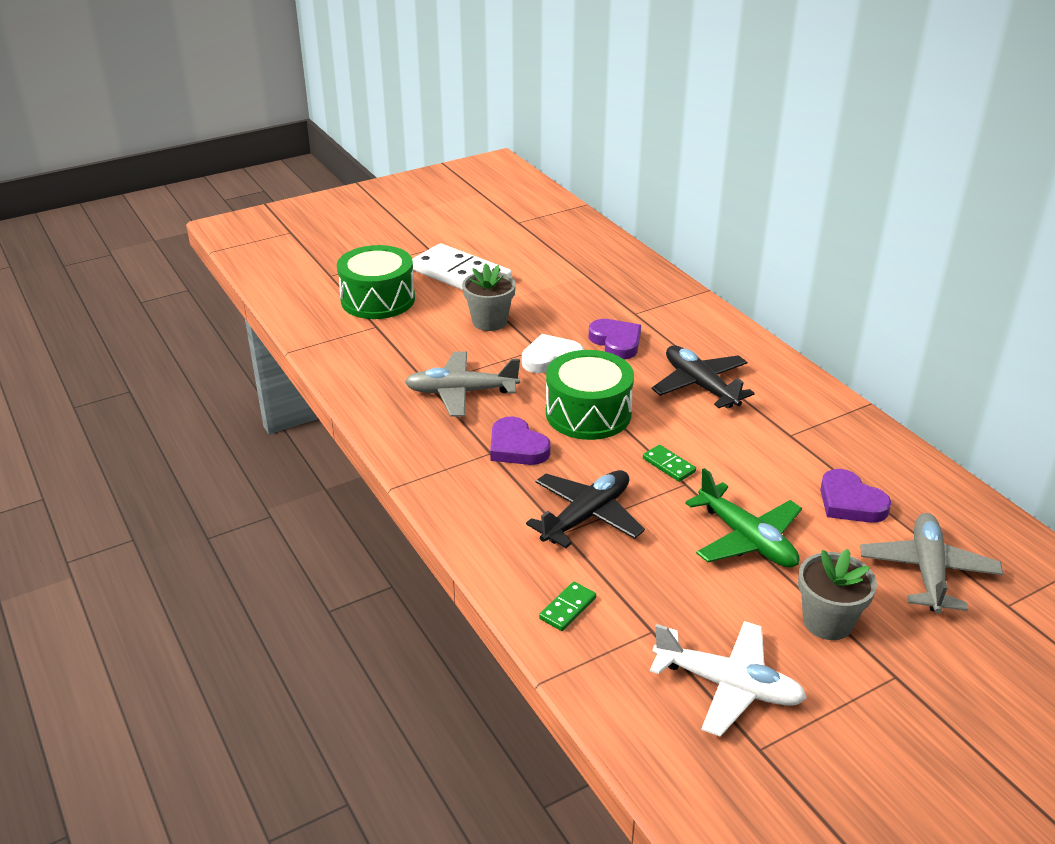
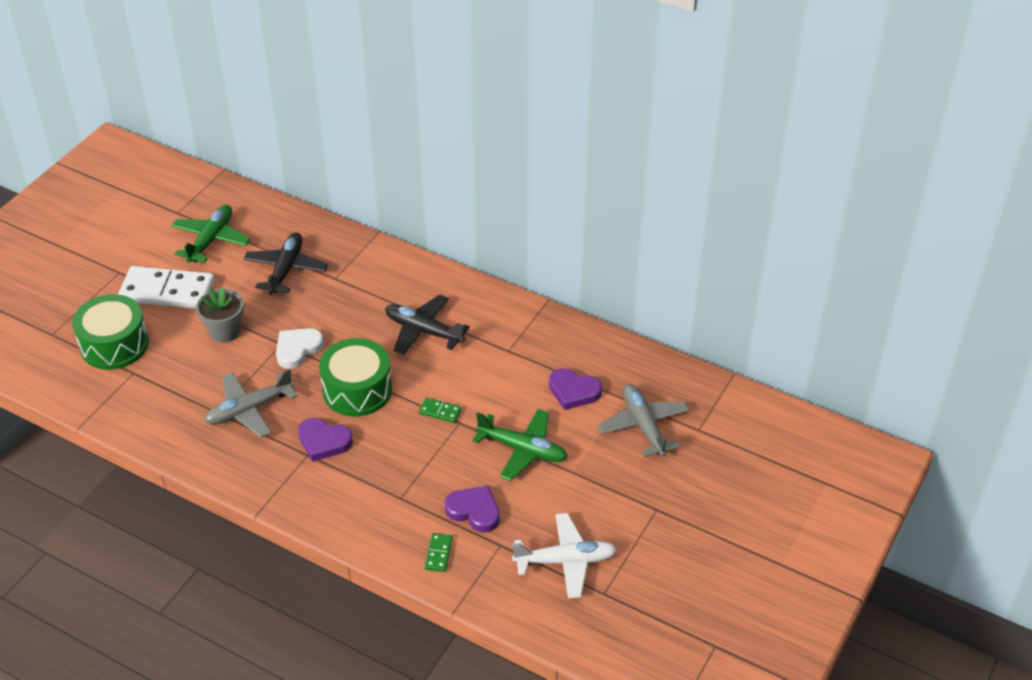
camera: 30 degrees left, 10 degrees up
(533, 249) = (211, 240): none -> green plane
(586, 516) = (408, 478): black plane -> black plane (286, 269)
(616, 342) = (338, 313): purple heart -> purple heart (474, 511)
(827, 622) = (601, 489): grey flower pot -> none

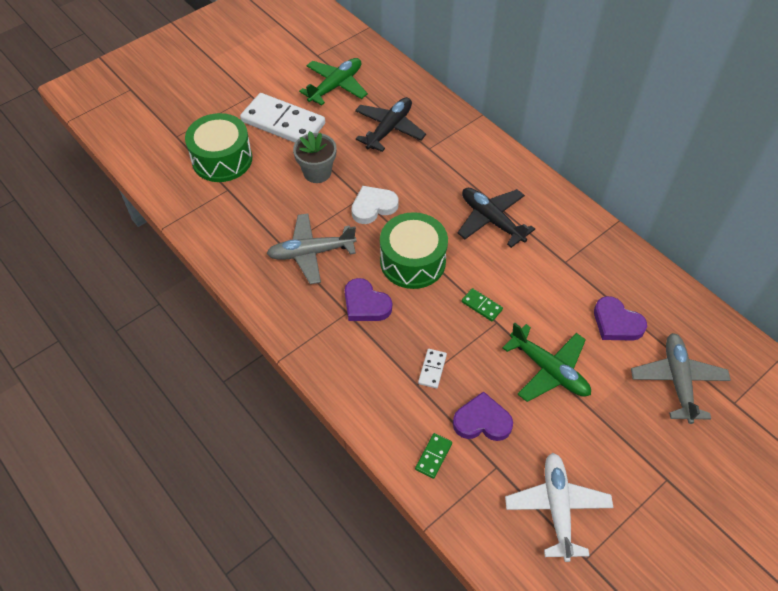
camera: 20 degrees right, 10 degrees up
(411, 480) = (432, 369): none -> white domino
(474, 511) = (482, 421): purple heart -> purple heart turned 45 degrees counterclockwise
(565, 561) = (557, 507): white plane -> white plane turned 105 degrees counterclockwise

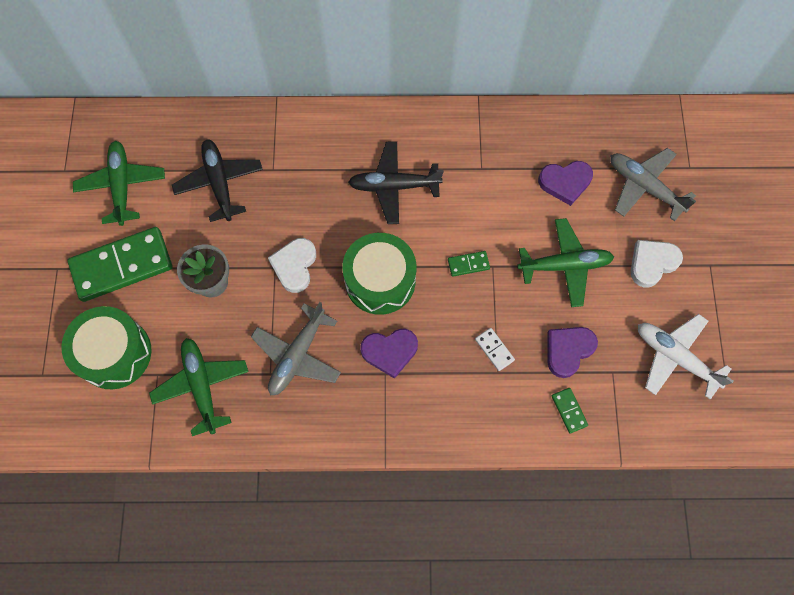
camera: 50 degrees left, 15 degrees up
(241, 217) = (201, 386): none -> green plane
(283, 123) = (122, 266): white domino -> green domino
(619, 432) = (652, 263): none -> white heart

